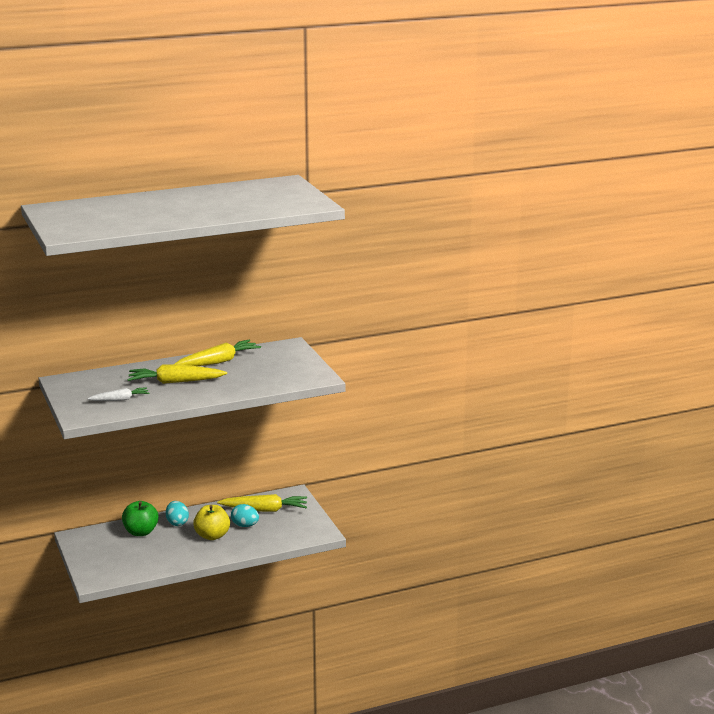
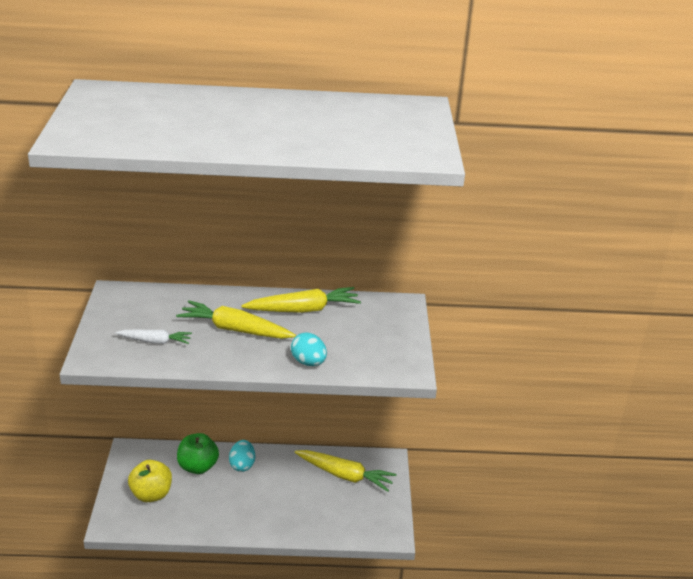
camera: 20 degrees right, 10 degrees up
(212, 536) = (268, 497): yellow apple -> yellow apple (151, 494)
(245, 525) = (311, 493): turquoise egg -> turquoise egg (308, 362)

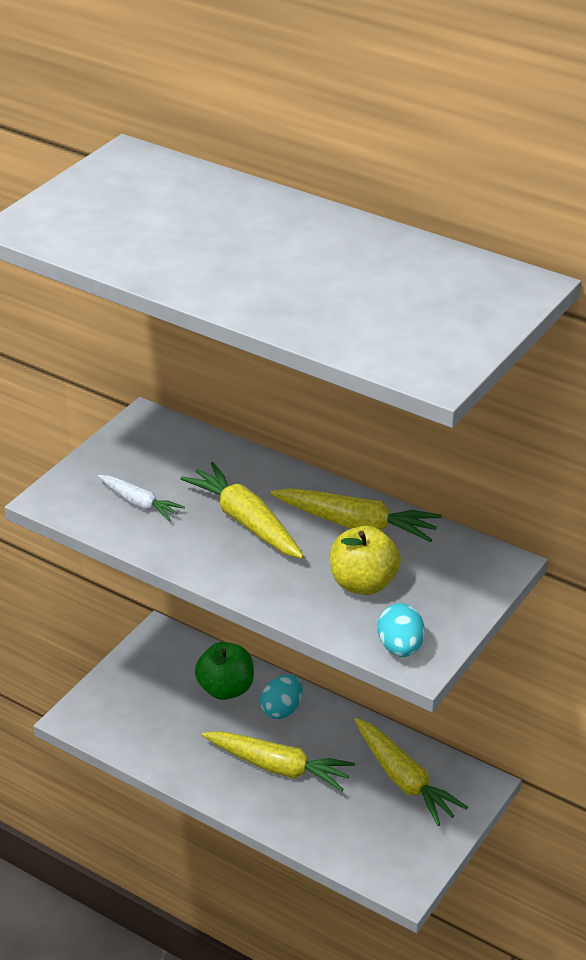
camera: 35 degrees right, 5 degrees up
(151, 494) = (146, 701): yellow apple -> yellow apple (363, 583)
(266, 499) = (278, 767): none -> yellow carrot
(308, 362) = (298, 599): turquoise egg -> turquoise egg (400, 648)

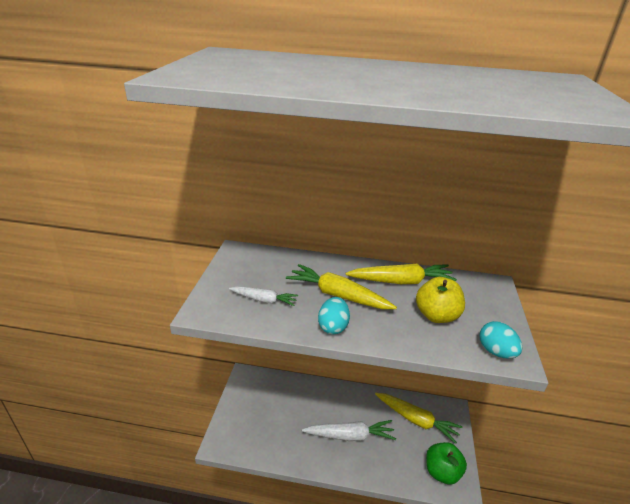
camera: 25 degrees left, 5 degrees down
(226, 689) = (296, 396): green apple -> green apple (442, 472)
(278, 767) = (350, 435): yellow carrot -> white carrot
(282, 710) = (332, 399): turquoise egg -> turquoise egg (333, 327)

